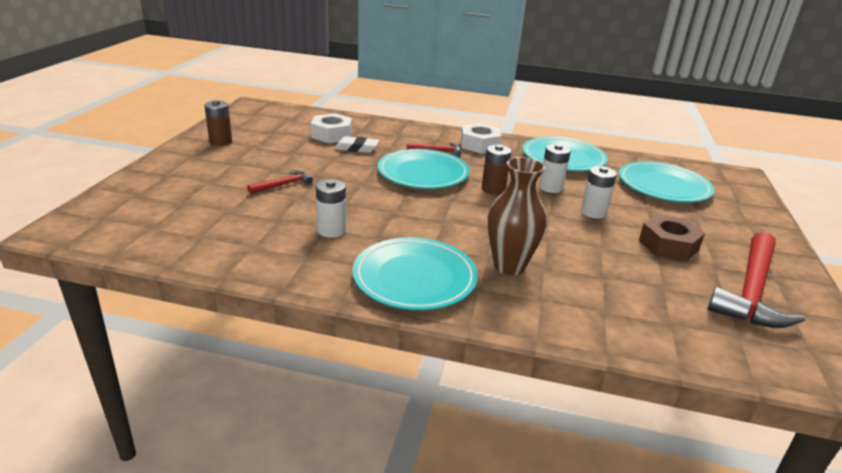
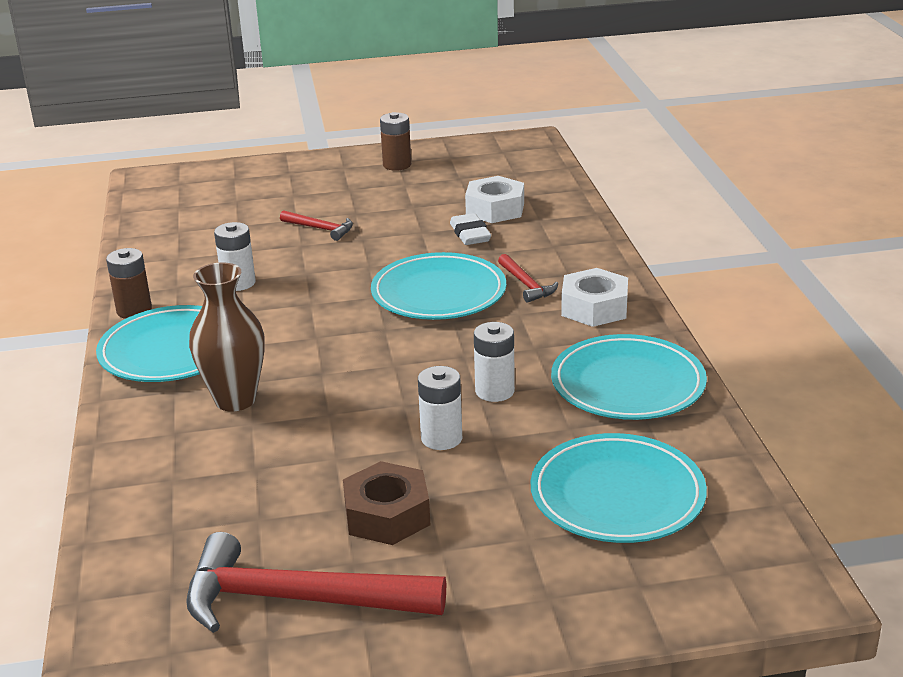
camera: 70 degrees right, 0 degrees up
(493, 189) = (442, 349): brown battery -> brown battery (134, 310)

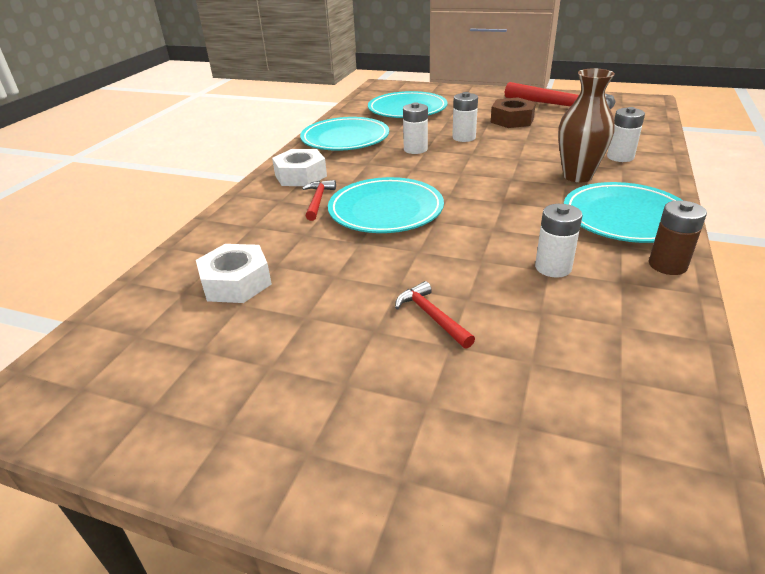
camera: 150 degrees left, 5 degrees up
(176, 456) = (620, 157): none -> white battery
(397, 165) = (233, 419): brown battery -> none
(470, 234) = (298, 258): white eraser -> none

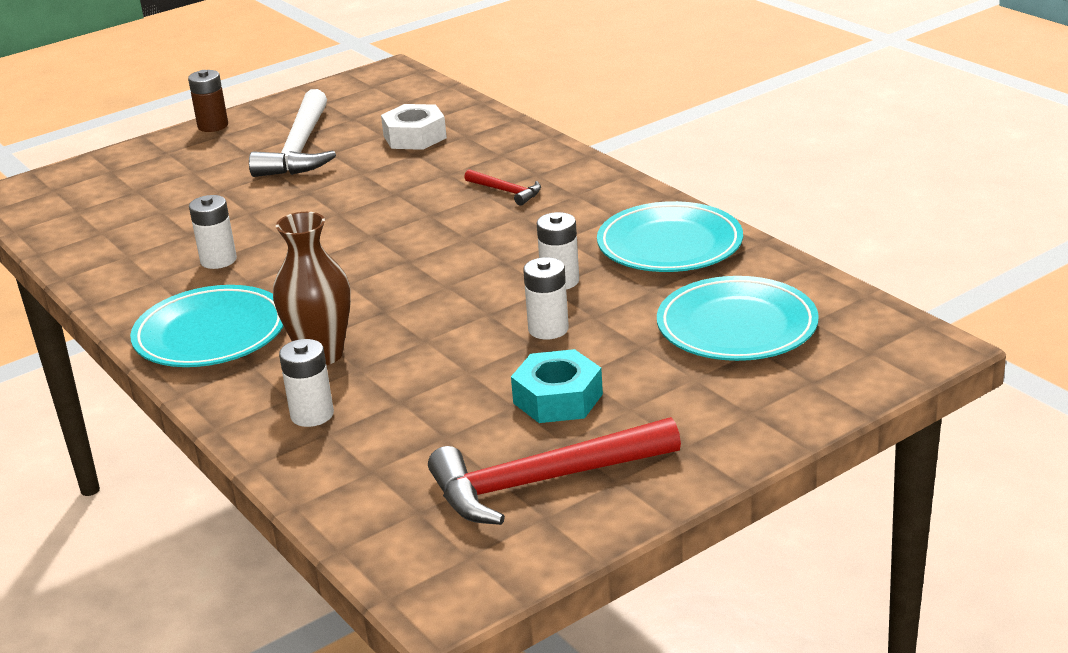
camera: 125 degrees right, 5 degrees down
(300, 176) = (585, 194): white nut -> none
(307, 346) = (300, 148): none -> white hammer
(386, 210) = (430, 219): turquoise plate -> none
(432, 316) = (255, 194): red hammer -> none
(512, 120) = (558, 398): brown nut -> turquoise nut
(667, 265) = (131, 311): brown battery -> brown battery (213, 126)

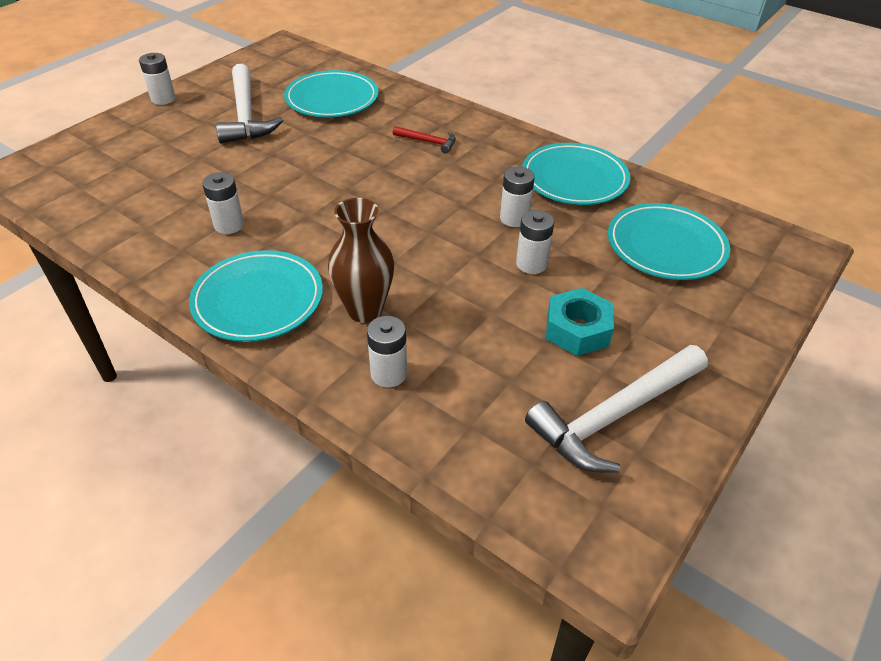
camera: 20 degrees left, 15 degrees up
(213, 126) = (163, 99): brown battery -> white battery
(415, 137) = (332, 99): white nut -> turquoise plate
(543, 482) = (615, 415): red hammer -> white hammer

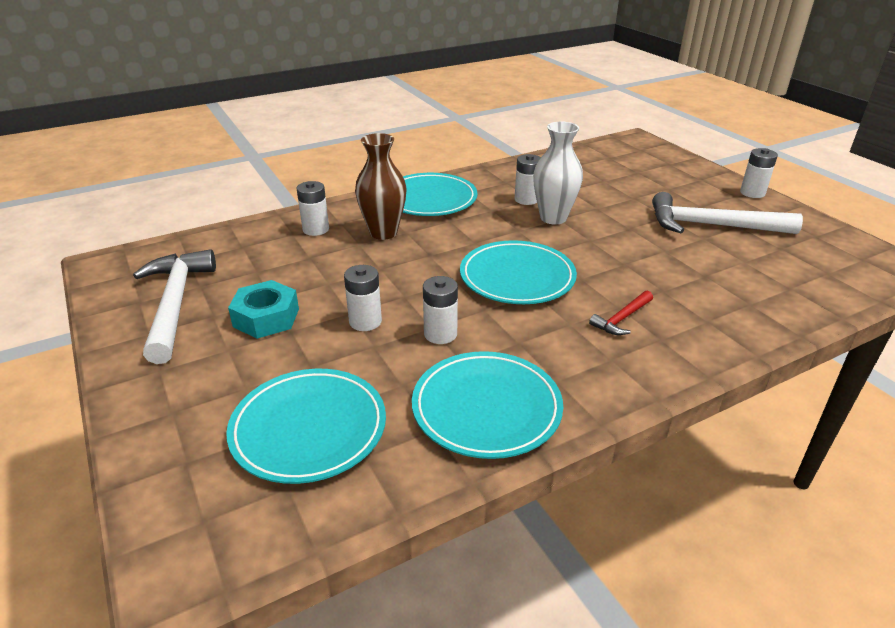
camera: 115 degrees right, 10 degrees down
(269, 199) = (553, 218): none -> white vase
(332, 99) = (743, 277): turquoise plate -> turquoise plate (517, 277)

